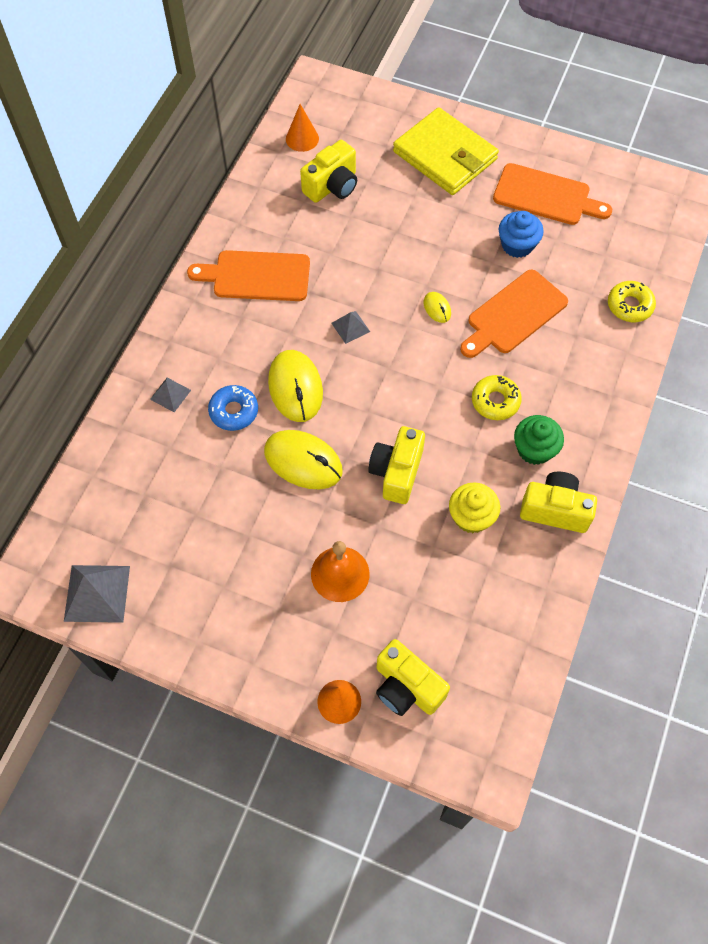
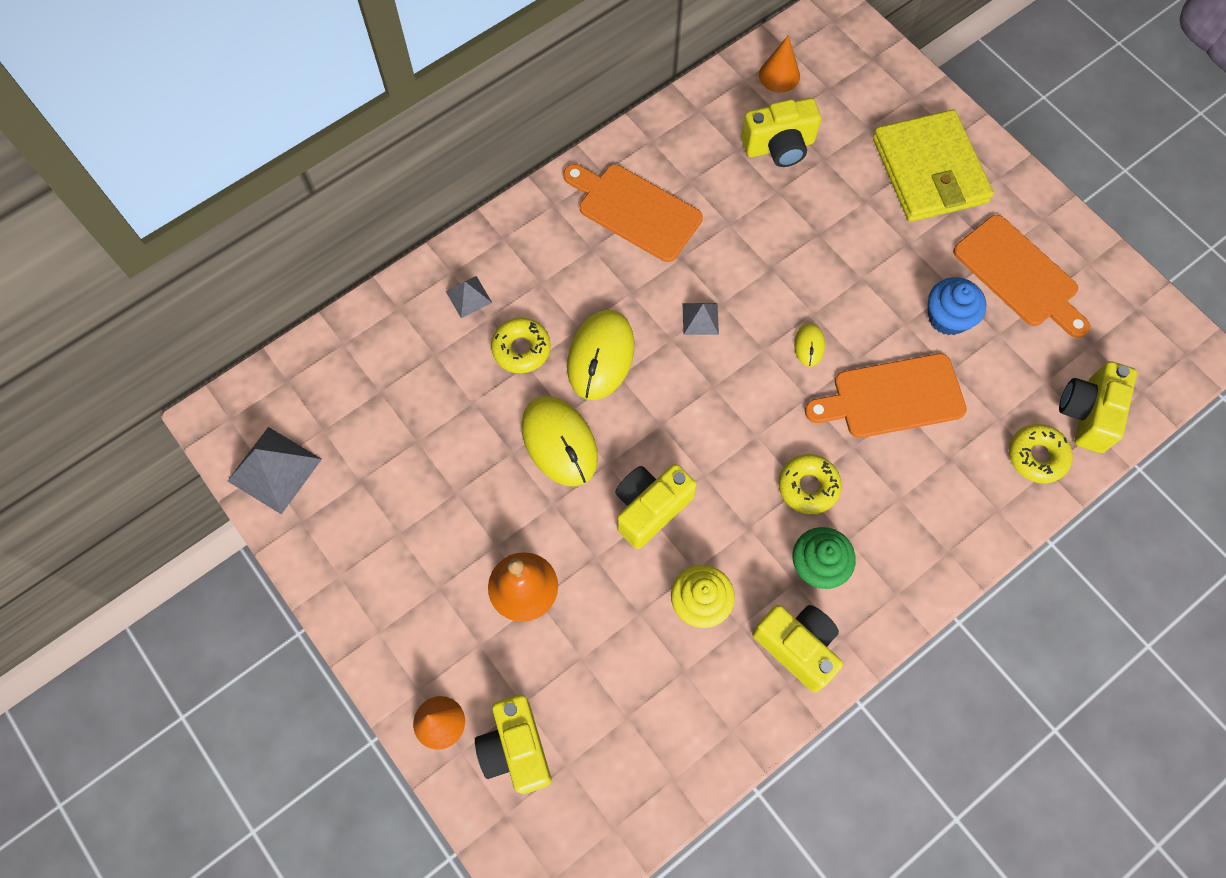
camera: 30 degrees right, 5 degrees up
(234, 411) = (521, 349): blue donut -> yellow donut
(644, 263) = (1087, 414): none -> yellow camera

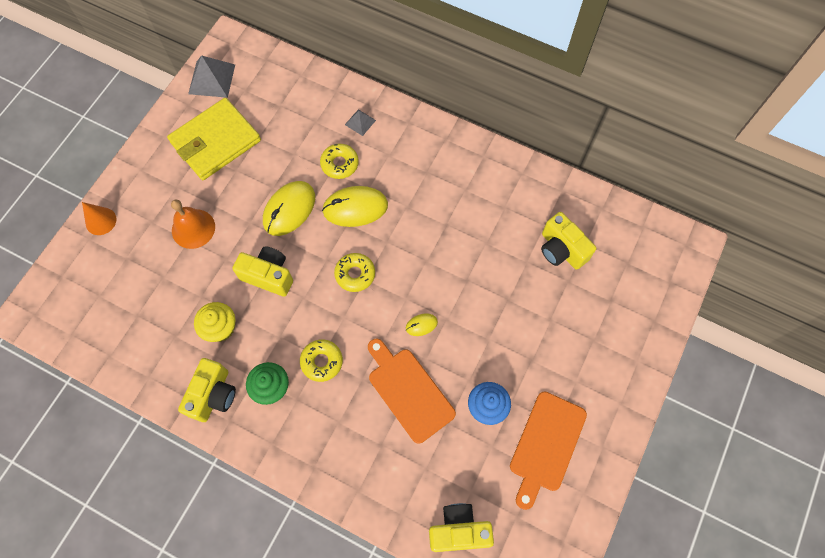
camera: 65 degrees right, 0 degrees up
(516, 749) = (99, 265): yellow camera -> none
(634, 210) = (465, 184): orange cutting board -> none
(700, 318) = (408, 253): grey pyramid -> none
(779, 75) = (618, 228): orange cone -> none
(929, 170) = (598, 353): yellow wallet -> yellow wallet (215, 141)
(1037, 456) = (409, 504): yellow donut -> yellow donut (355, 274)

